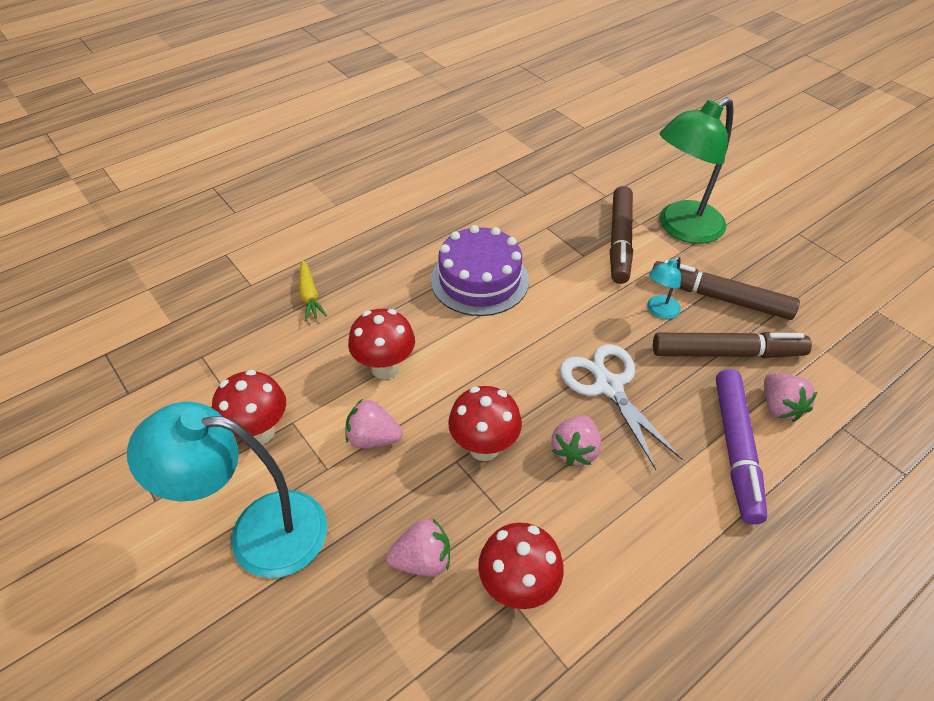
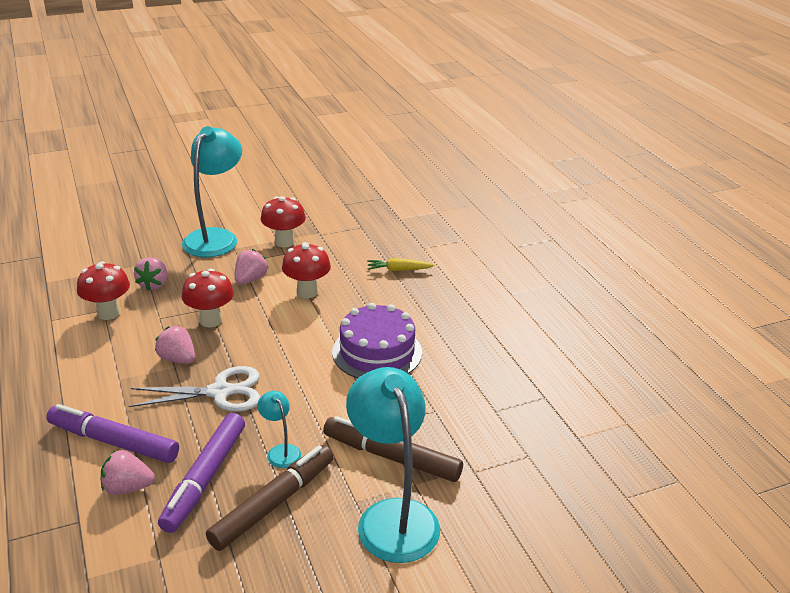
camera: 105 degrees right, 15 degrees down
(681, 228) = (392, 516): green lamp -> turquoise lamp
(726, 353) = (205, 478): brown marker -> purple marker

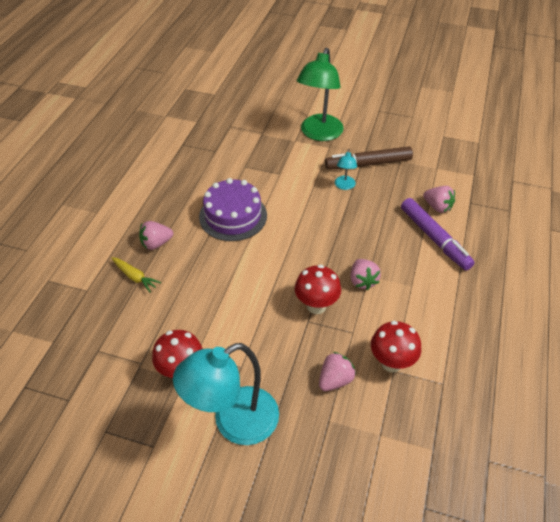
camera: 140 degrees left, 15 degrees up
(205, 478) = (393, 192): purple marker -> none
(220, 392) = (352, 239): white scissors -> none
(250, 280) = (252, 336): pink strawberry -> pink strawberry (156, 243)
(307, 292) = (223, 294): red mushroom -> none
(392, 457) = (292, 156): brown marker -> none
(392, 516) = (319, 134): turquoise lamp -> green lamp

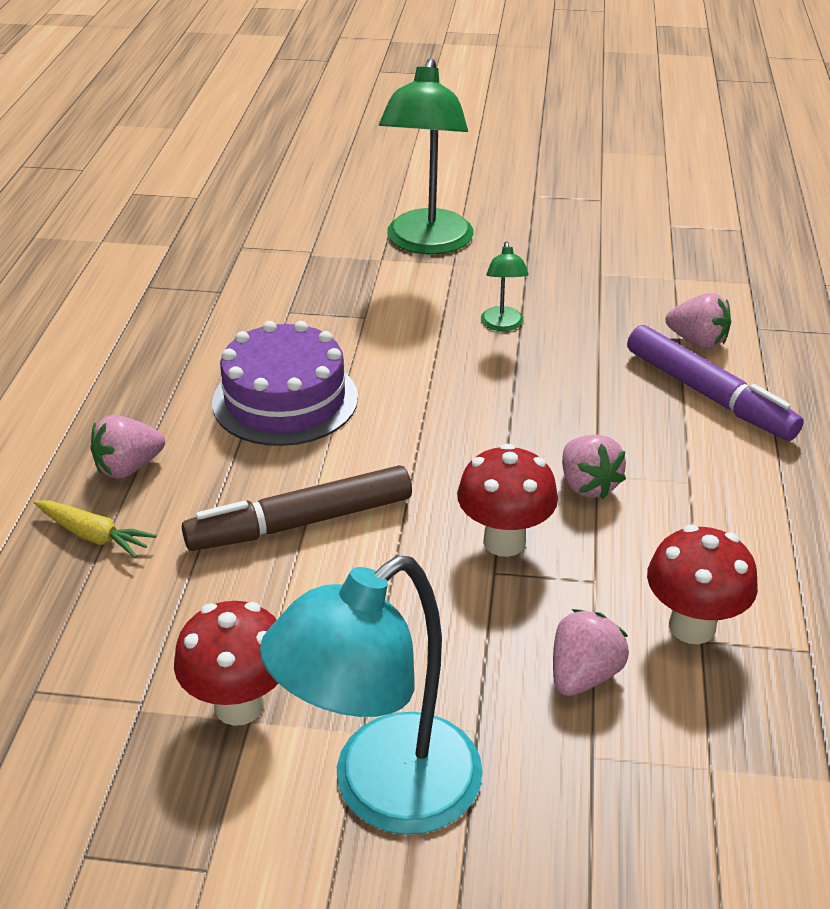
camera: 10 degrees left, 10 degrees down
(344, 186) = (502, 325): turquoise lamp -> green lamp
(368, 164) = (540, 284): brown marker -> brown marker (302, 522)

